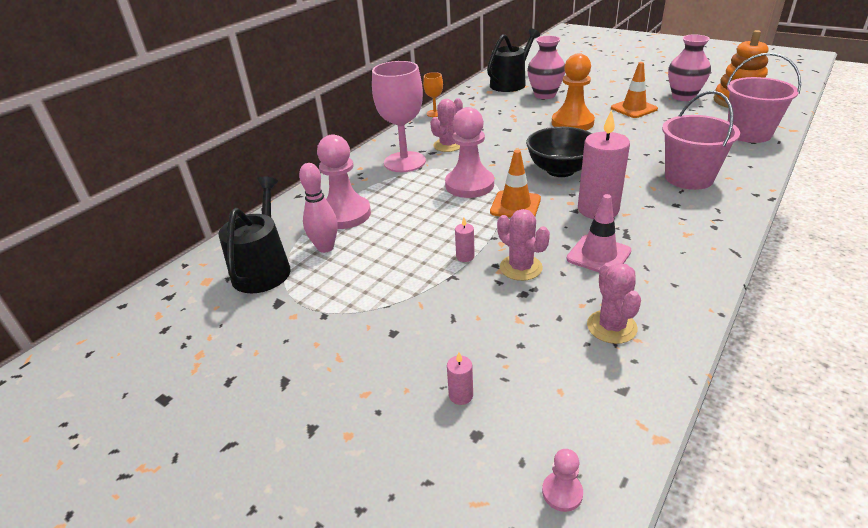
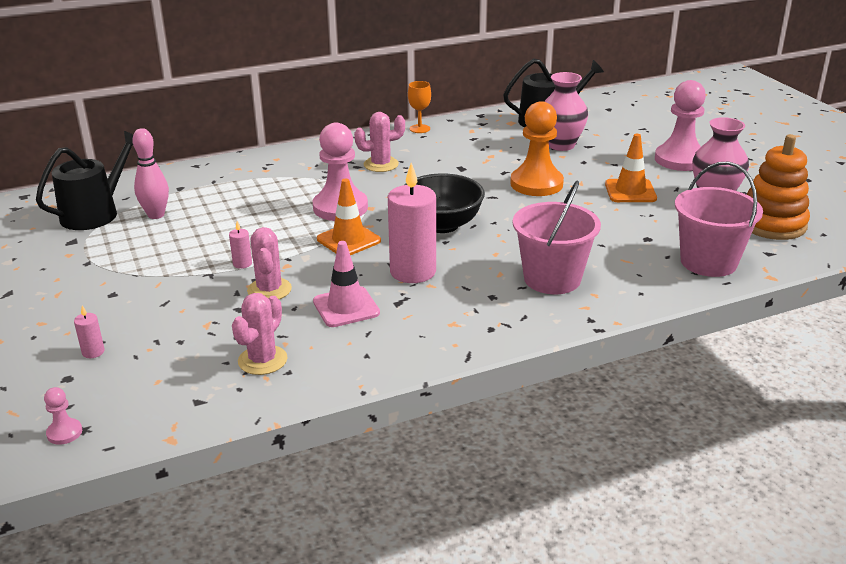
camera: 30 degrees right, 5 degrees down
(345, 214) = (207, 194): pink pawn -> pink pawn (680, 160)
(404, 162) = (319, 167): pink goblet -> none

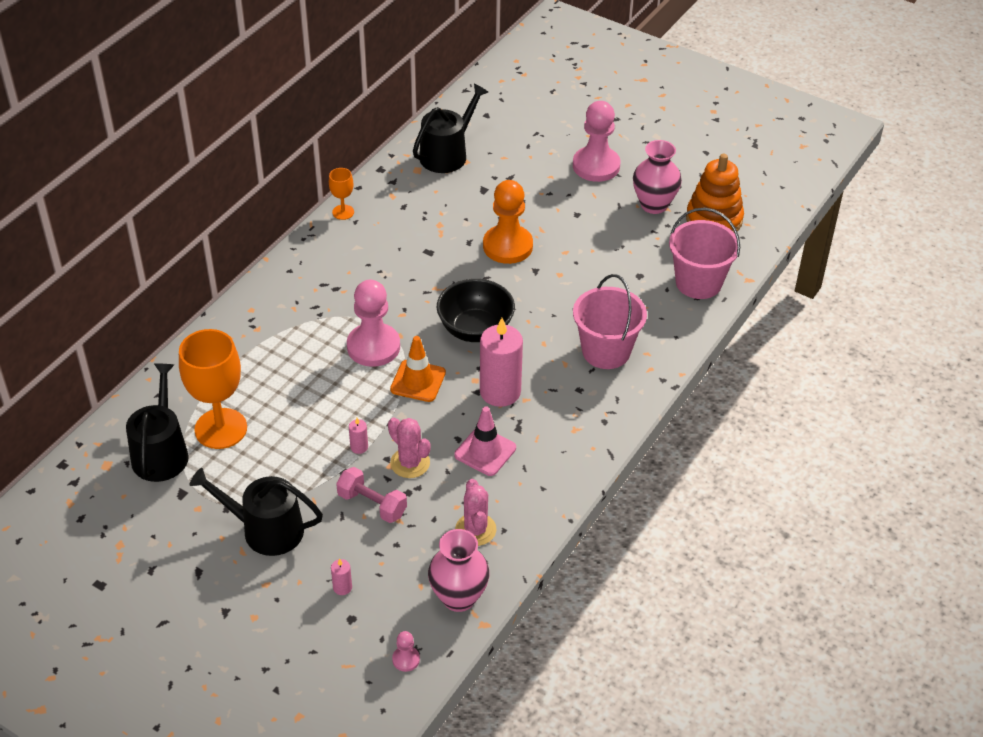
camera: 35 degrees left, 15 degrees up
(94, 287) = (265, 530): none -> black watering can
(156, 215) = (221, 429): pink bowling pin -> orange goblet
(199, 305) = (372, 504): none -> pink dumbbell
(381, 164) = (355, 277): pink cactus -> none
(561, 145) = (486, 185): pink vase -> pink vase (458, 597)
(630, 191) = (587, 224): orange traffic cone -> none

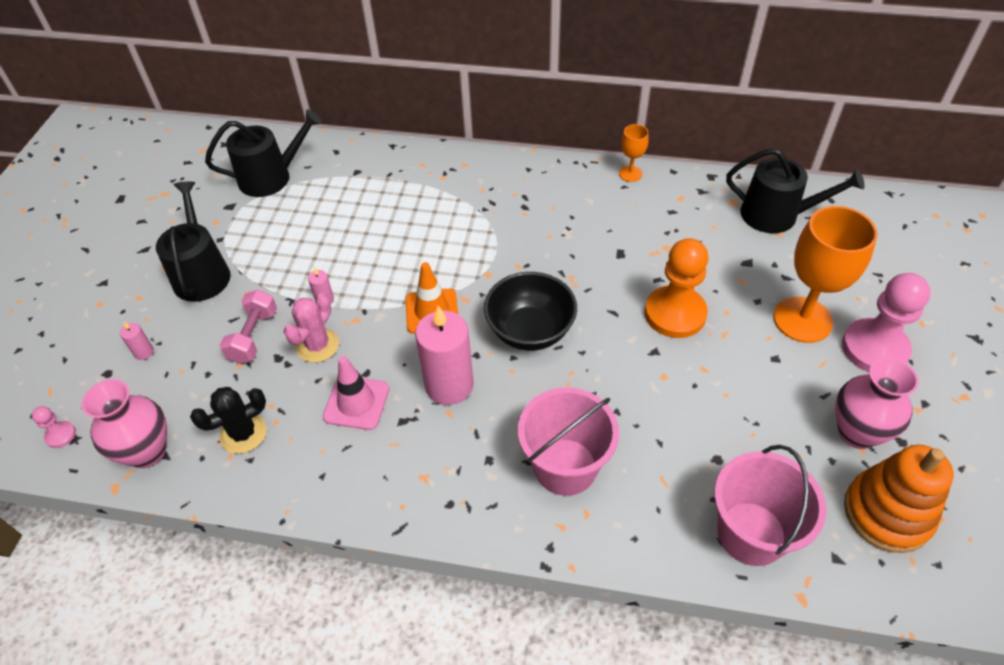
camera: 70 degrees right, 5 degrees up
(221, 429) = (311, 200): orange goblet -> orange goblet (802, 320)
(373, 347) = (461, 261): pink pawn -> none
(475, 529) = (243, 433): pink cactus -> black cactus

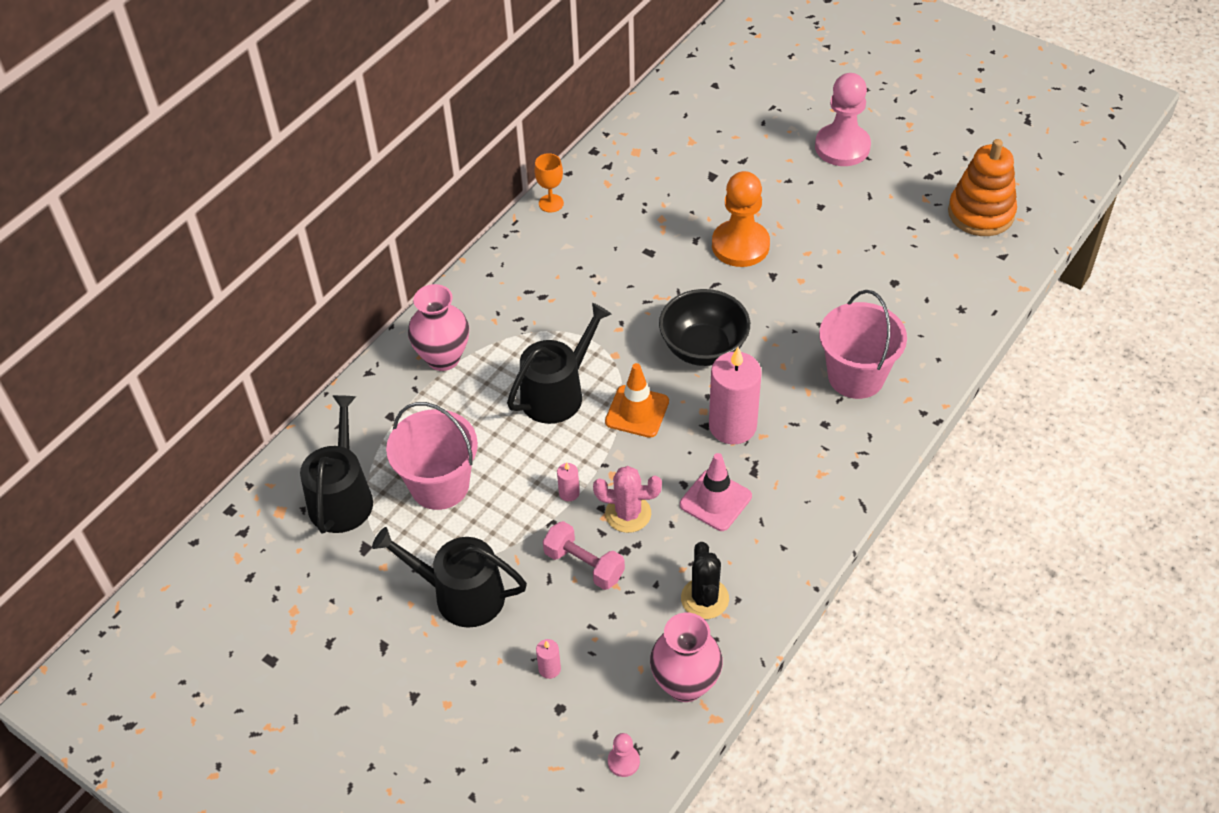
camera: 65 degrees left, 0 degrees up
(317, 345) = (628, 514): pink cactus -> pink cactus turned 45 degrees counterclockwise
(751, 533) = (964, 291): pink bucket -> pink bucket (439, 485)
(776, 215) = (670, 132): black watering can -> black watering can (557, 393)
(802, 320) = (792, 172): orange goblet -> none
(857, 432) = (910, 195): pink vase -> pink vase (443, 358)

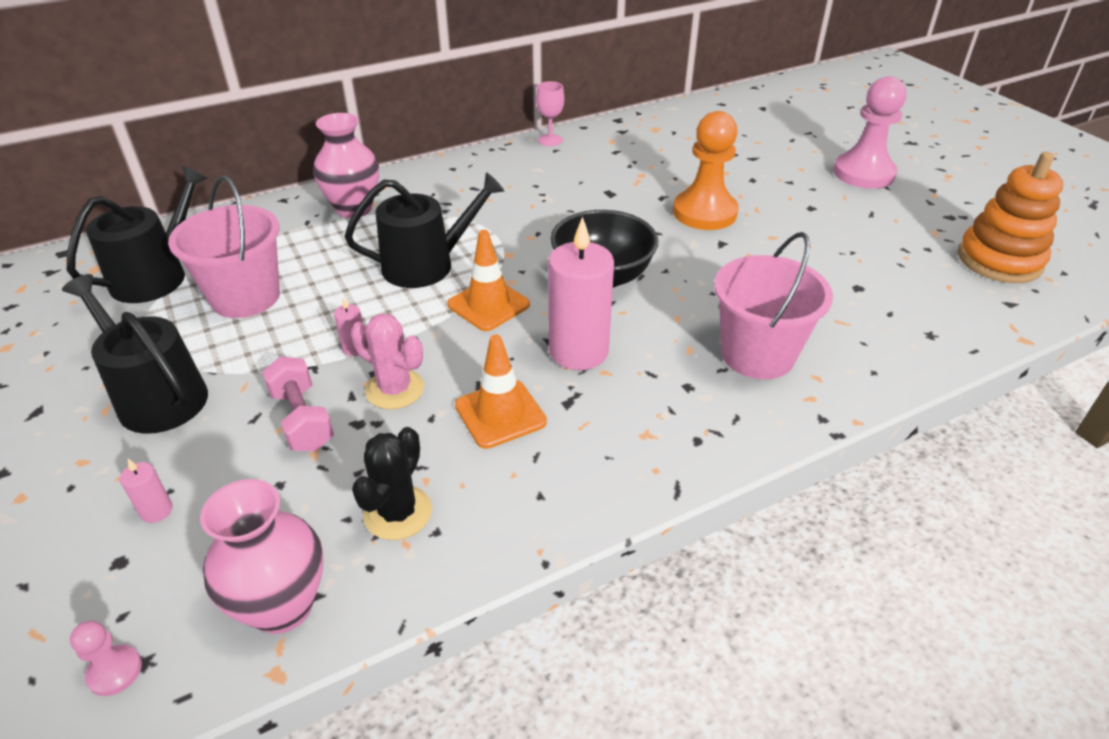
camera: 25 degrees right, 10 degrees down
(551, 203) = (550, 140): orange goblet -> pink goblet
(715, 500) = (500, 414): pink traffic cone -> orange traffic cone

